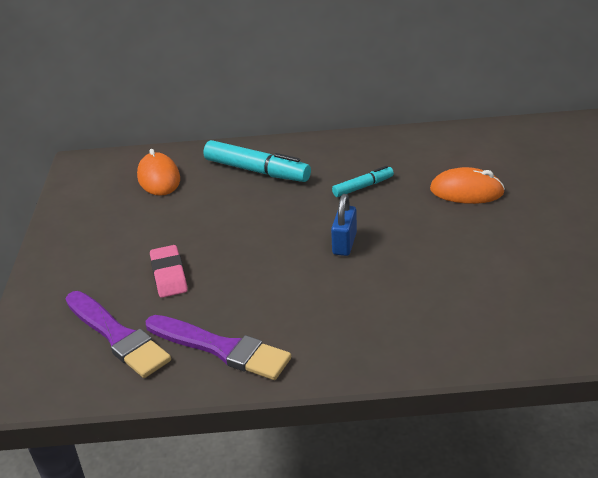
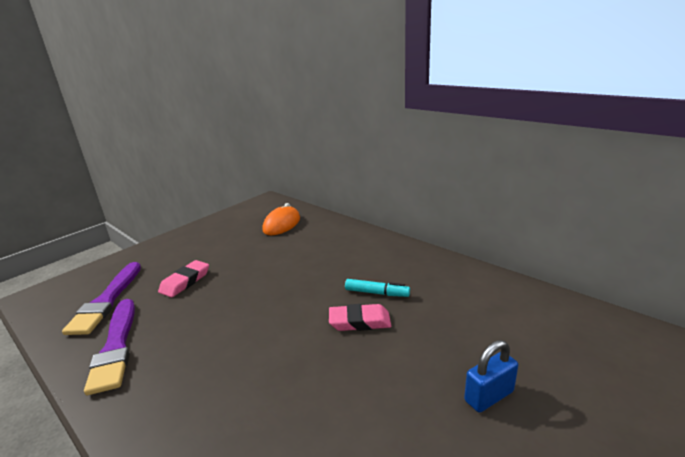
camera: 45 degrees right, 10 degrees down
(257, 171) = (333, 246): turquoise marker -> none
(344, 244) = (293, 327): blue padlock -> blue padlock (489, 396)
(385, 212) = (359, 321): none -> pink eraser
(466, 191) = (451, 347): orange mouse -> none

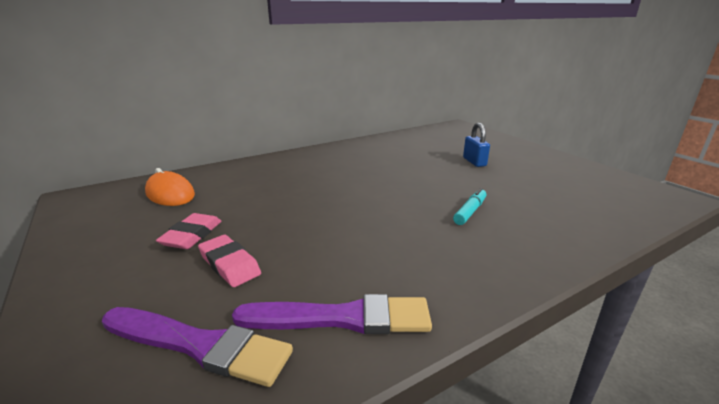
camera: 75 degrees left, 0 degrees up
(359, 321) = (389, 181): pink eraser -> pink eraser (192, 235)
(377, 293) = (358, 171): turquoise marker -> turquoise marker (470, 211)

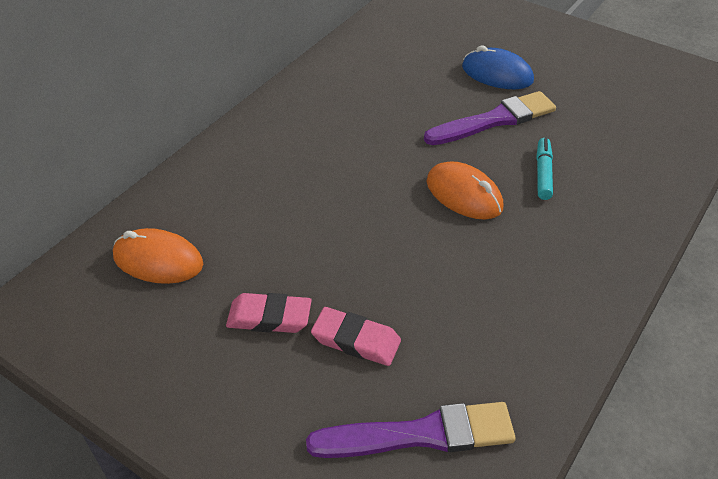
camera: 25 degrees left, 20 degrees up
(192, 235) = (269, 317): pink eraser -> pink eraser turned 75 degrees counterclockwise
(341, 318) = (516, 358): purple brush -> purple brush (494, 120)
(396, 209) = (464, 195): none -> orange mouse
(474, 162) = (497, 74): blue padlock -> blue mouse

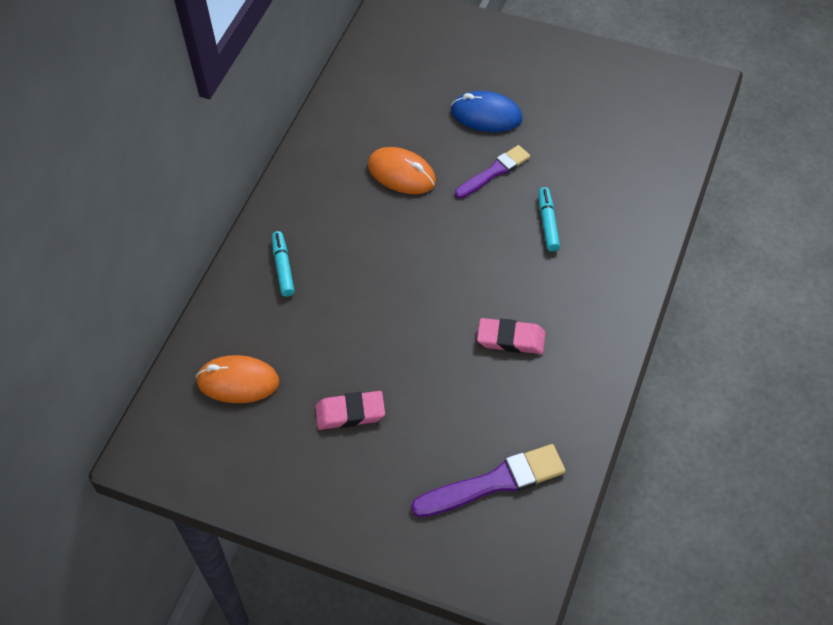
camera: 10 degrees left, 10 degrees up
(249, 164) = (283, 267): none -> turquoise marker
(356, 340) = (426, 417): pink eraser -> pink eraser (511, 339)
(464, 195) = (483, 260): orange mouse -> orange mouse (401, 174)
(494, 120) = (494, 172): purple brush -> purple brush, size x0.66

